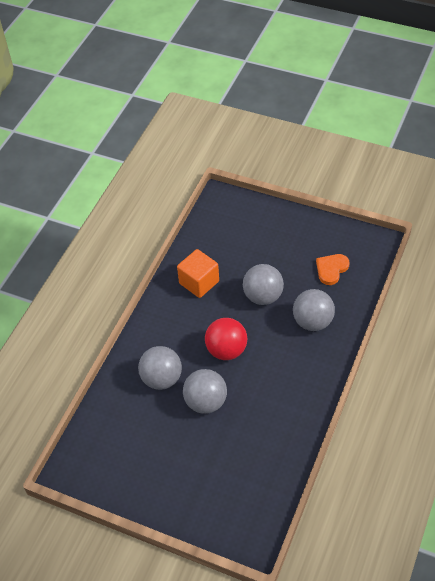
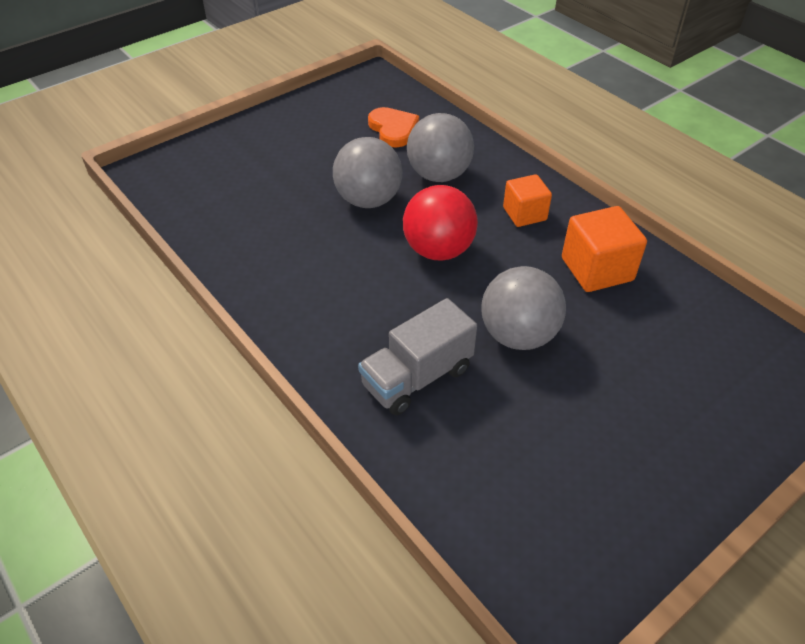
camera: 115 degrees right, 5 degrees down
(173, 325) = (524, 214): none -> orange cube
(312, 322) = (417, 377): grey ball -> grey truck
(331, 269) = (523, 470): orange heart -> orange heart (393, 129)

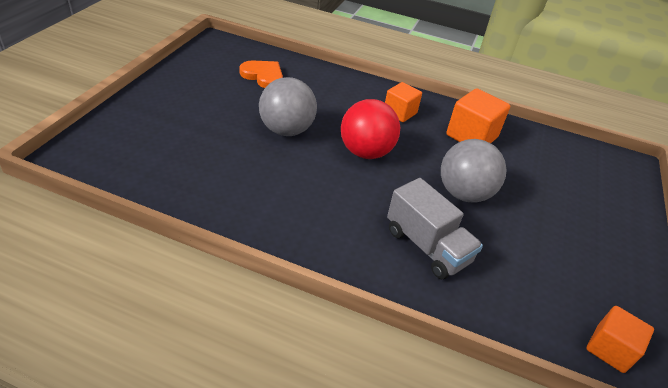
camera: 35 degrees left, 5 degrees down
(417, 377) = (427, 246): grey truck -> grey truck turned 60 degrees counterclockwise
(439, 175) = (322, 100): grey ball -> none
(535, 573) = (610, 349): none -> orange cube

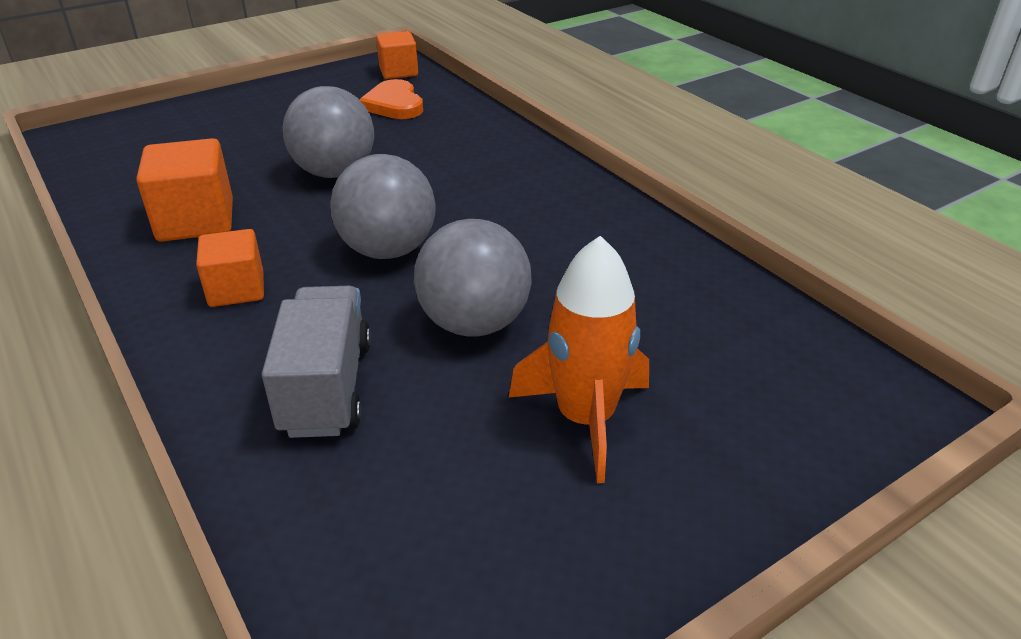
camera: 140 degrees left, 5 degrees down
(211, 109) = (585, 419): none -> orange rocket
(263, 76) = (394, 479): orange heart -> orange heart (394, 104)
(366, 152) = (388, 250): red ball -> grey ball
(427, 246) = (451, 151): grey truck -> grey truck (326, 387)

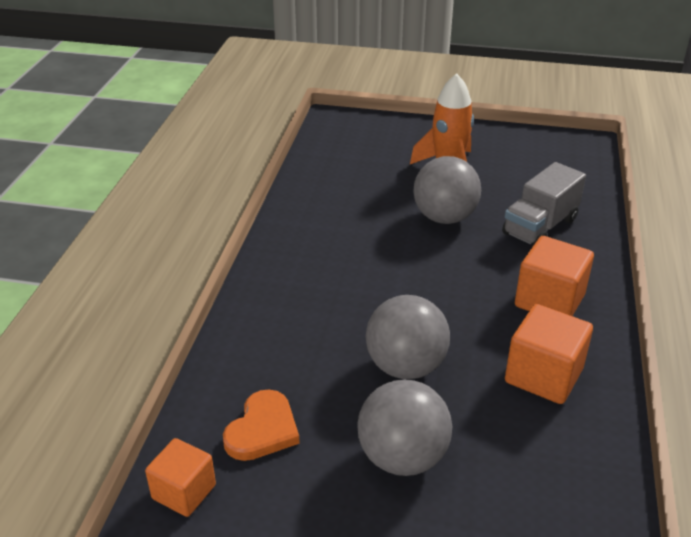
camera: 135 degrees left, 0 degrees up
(236, 289) = (549, 301): orange cube -> orange cube, size x1.50
(388, 250) = (440, 278): grey ball -> grey ball (402, 457)

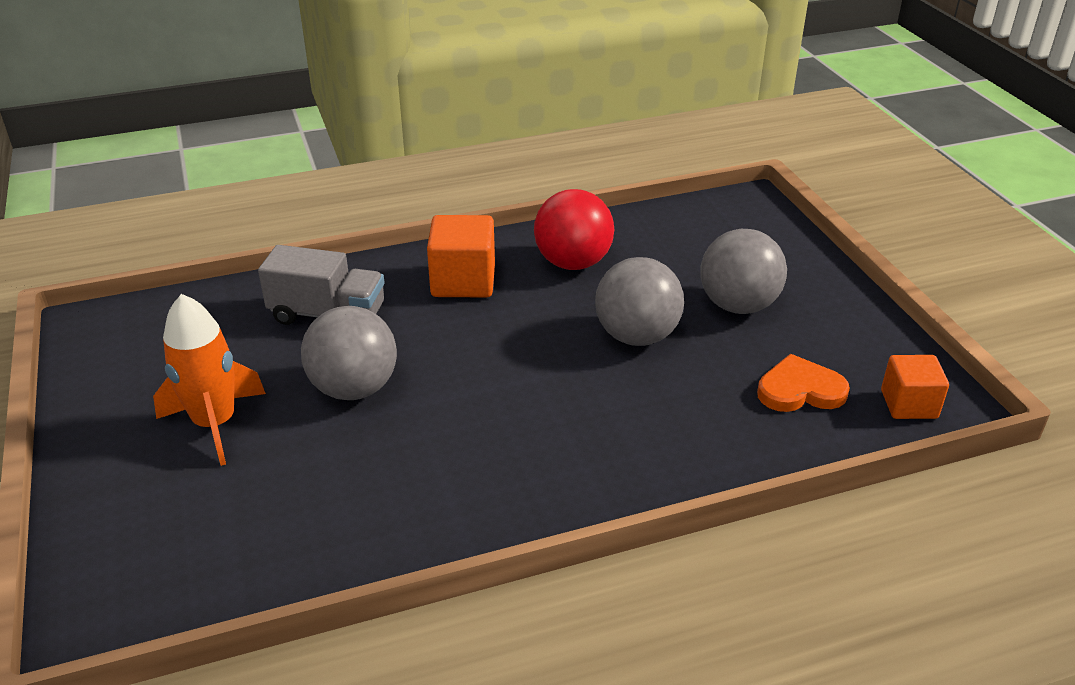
camera: 120 degrees left, 0 degrees up
(543, 375) = (573, 263): orange cube -> red ball

